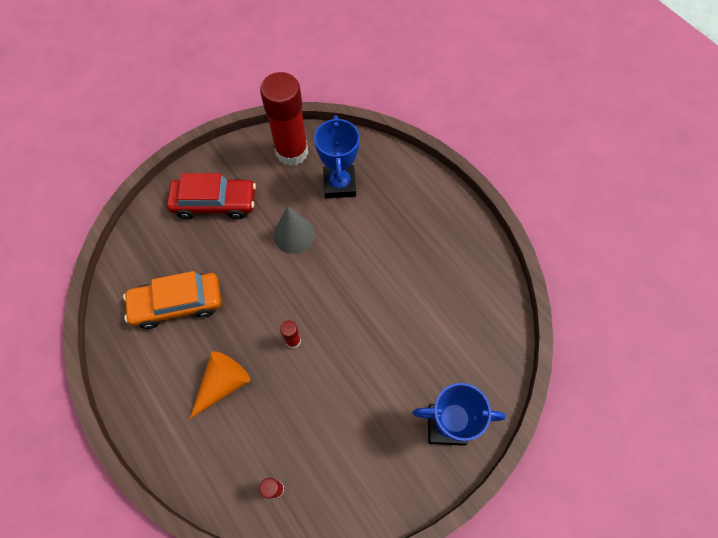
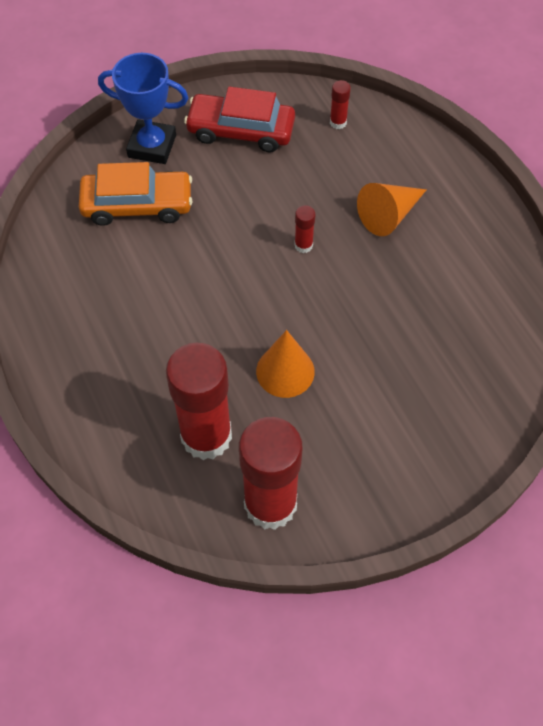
camera: 170 degrees left, 5 degrees down
(177, 304) = (445, 307): orange car -> orange car (137, 205)
(214, 203) = (396, 436): red car -> red car (241, 130)
(294, 235) = (285, 371): grey cone -> orange cone
(339, 184) = (206, 436): blue trophy -> red glue stick

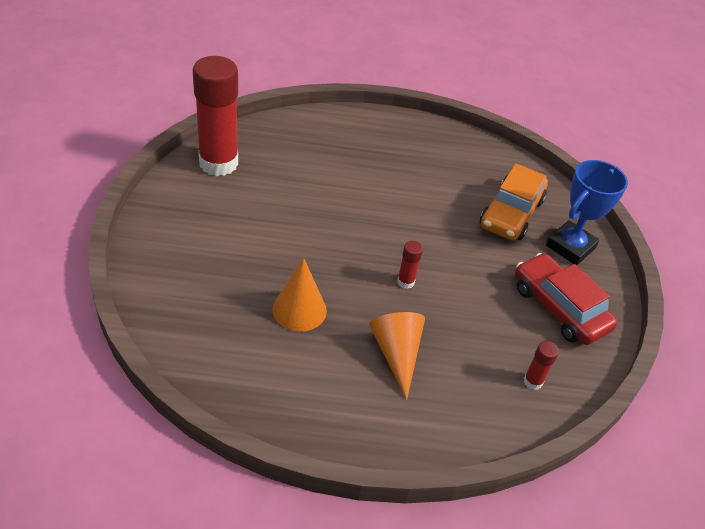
camera: 115 degrees right, 15 degrees down
(206, 436) = (290, 160): red glue stick -> none
(241, 130) = (559, 308): red car -> red car turned 75 degrees counterclockwise
(285, 371) = (303, 215): orange cone -> orange cone (299, 310)

